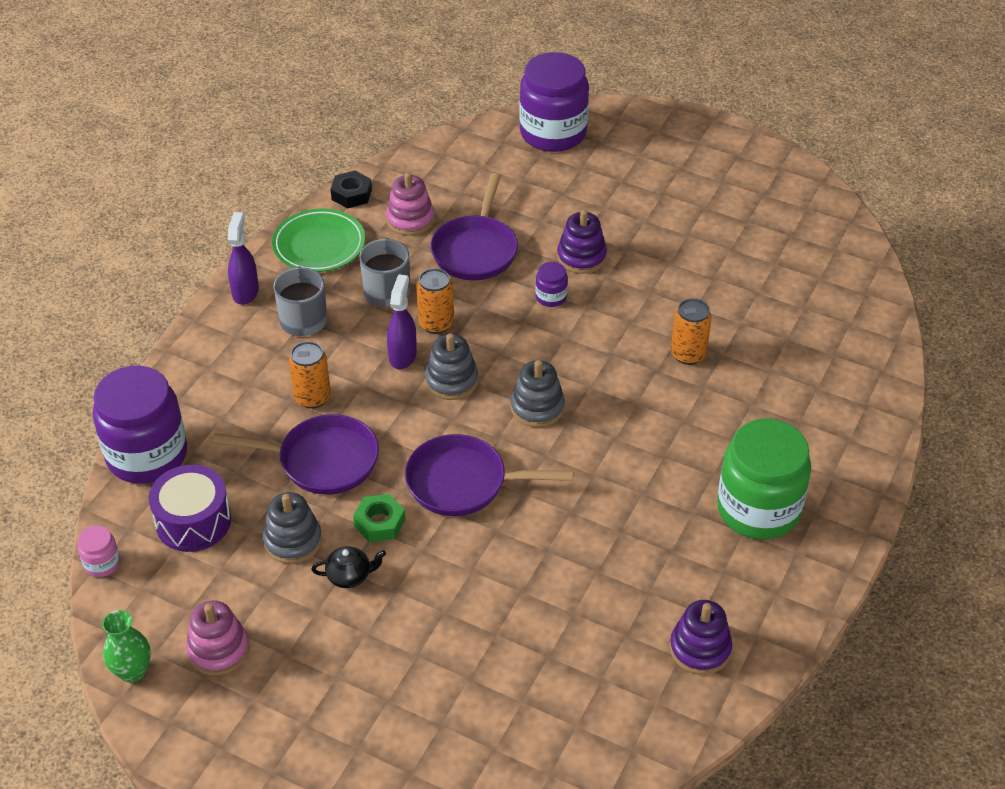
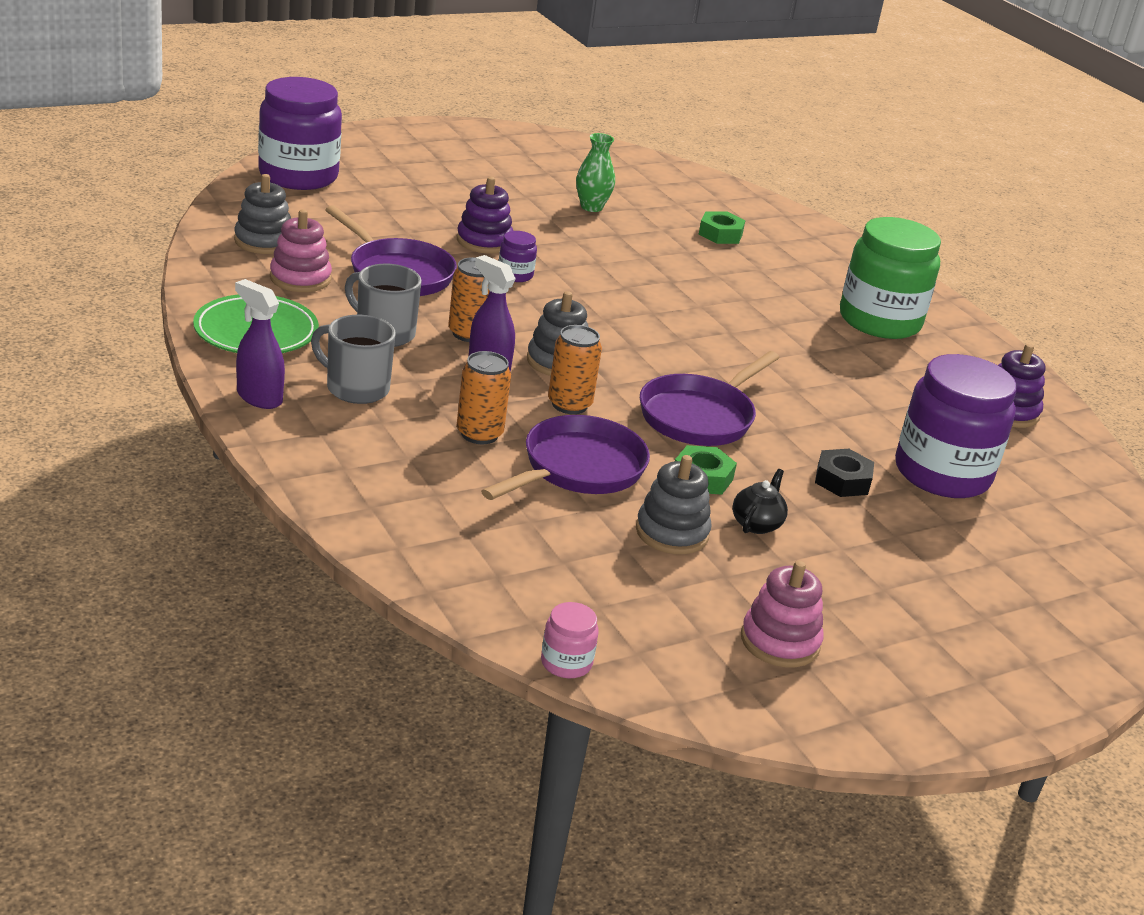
camera: 60 degrees left, 15 degrees down
(132, 671) = (757, 711): green vase -> green vase (591, 207)
(147, 455) = (429, 562): purple jar -> purple jar (942, 473)
(193, 521) = (572, 577): purple drum -> none
(351, 194) = (209, 285): black nut -> black nut (842, 480)
(537, 407) = (648, 344): grey stacking toy -> grey stacking toy (264, 241)
(688, 354) = (670, 262): orange can -> orange can (569, 404)
(782, 355) = (720, 234): none -> green nut

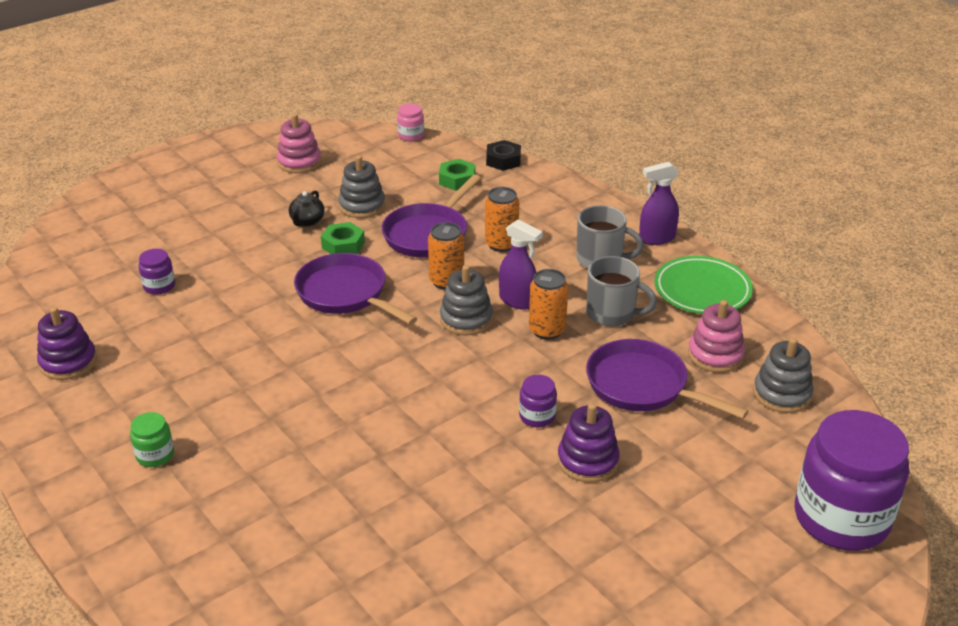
camera: 175 degrees right, 5 degrees up
(259, 397) = (656, 238): purple spray bottle -> purple spray bottle turned 135 degrees clockwise
(591, 207) = (492, 574): green vase -> none
(700, 416) = (346, 294): purple pan -> purple pan turned 75 degrees counterclockwise
(720, 234) = (324, 568): green nut -> green nut (457, 180)
(842, 480) = (241, 264): black nut -> black nut (503, 160)
(879, 321) = (155, 455): green jar -> green jar, size x0.42
(942, 473) = (159, 286): purple jar -> purple jar, size x0.42

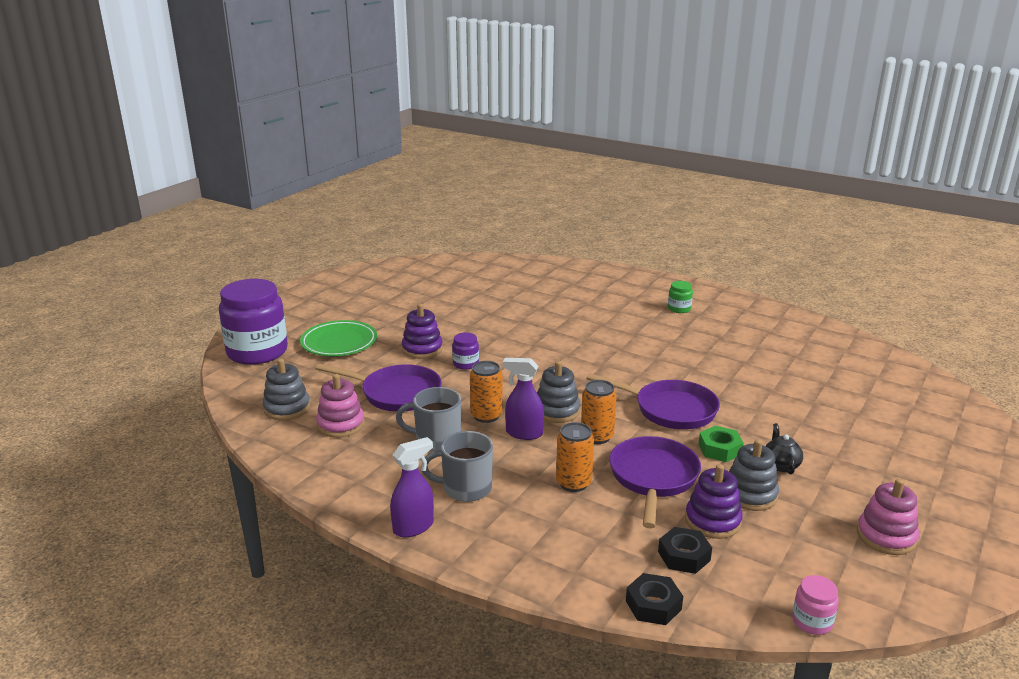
camera: 160 degrees right, 10 degrees down
(68, 362) = (798, 334): purple stacking toy -> purple stacking toy (712, 521)
(159, 286) = (818, 386): purple jar -> none
(457, 180) = (684, 556): green nut -> black nut
(702, 290) = (356, 478): green plate -> green plate (339, 343)

